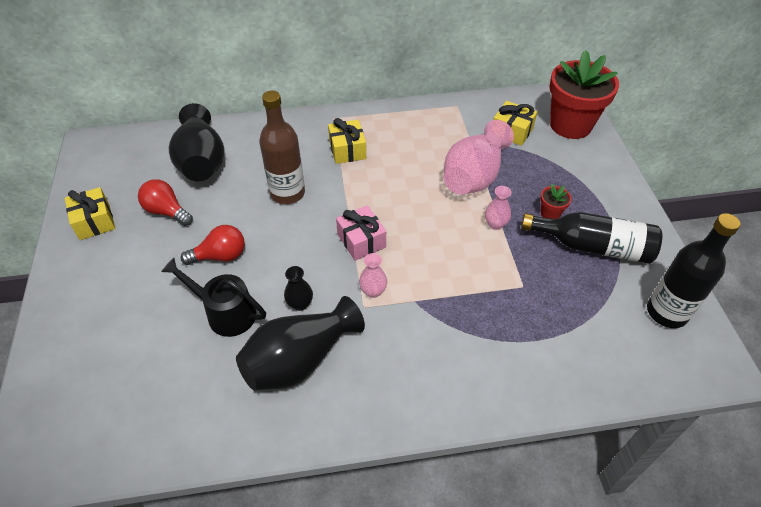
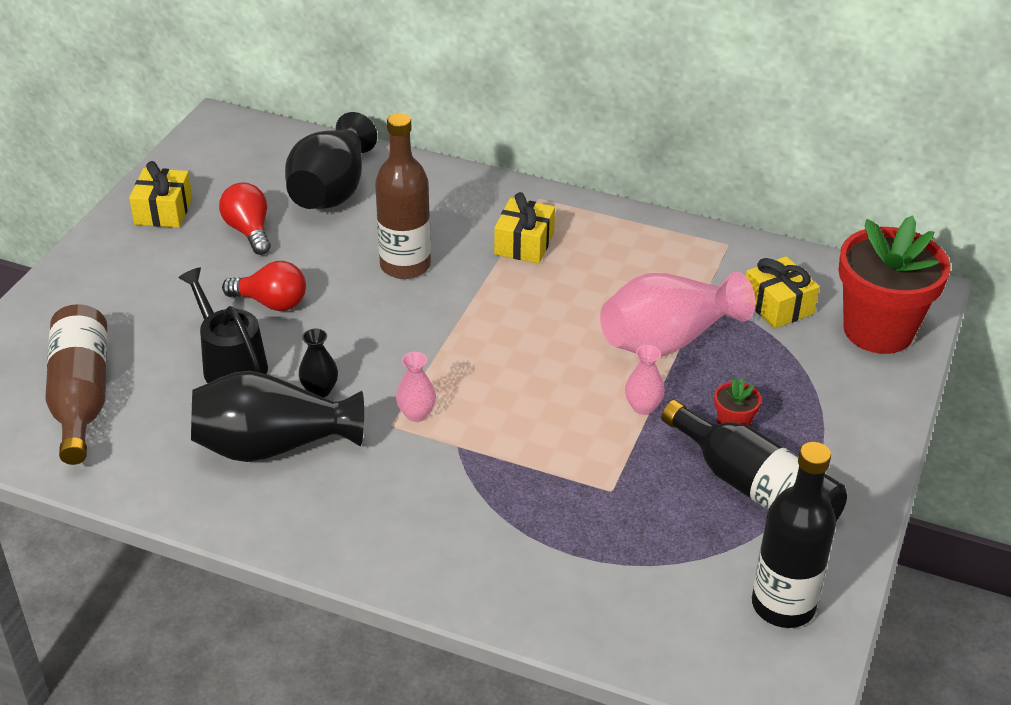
camera: 30 degrees right, 10 degrees down
(134, 390) = (81, 396): none -> brown bottle
(361, 241) = (450, 354): pink gift -> none

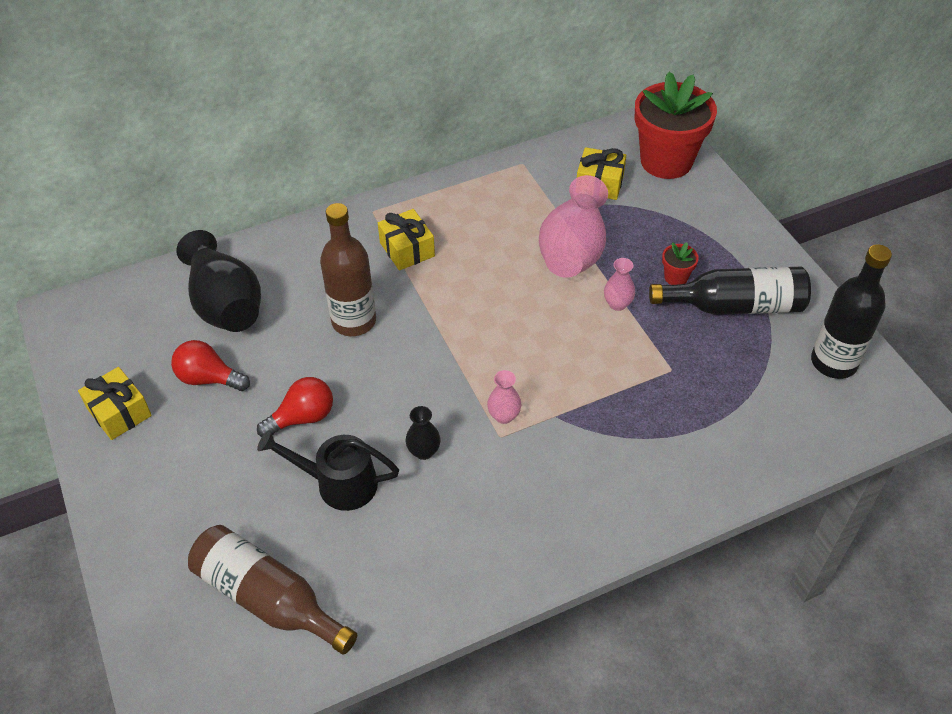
camera: 45 degrees left, 10 degrees up
(272, 446) = (449, 514): black vase -> none

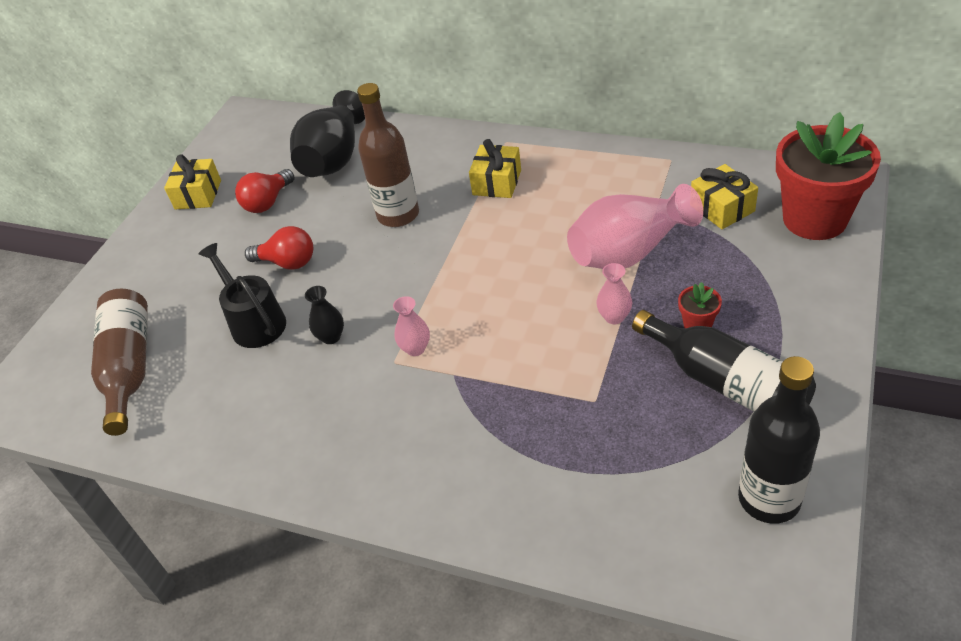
camera: 50 degrees right, 5 degrees down
(209, 378) = (267, 202): red light bulb -> red light bulb turned 120 degrees counterclockwise

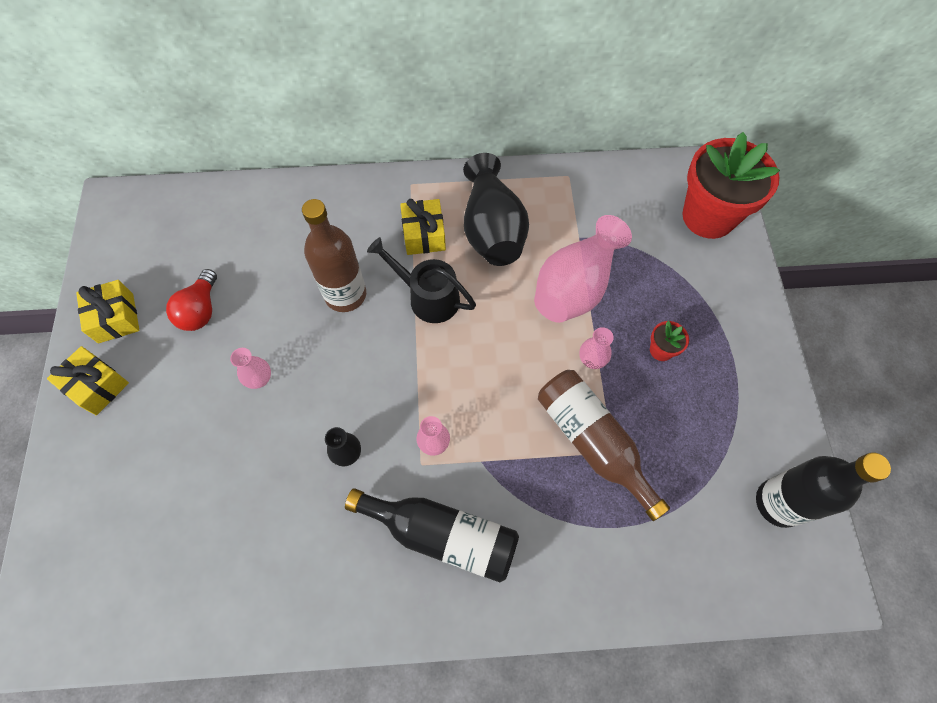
camera: 30 degrees left, 20 degrees up
(129, 368) = (154, 552): brown bottle -> brown bottle (593, 442)
(254, 321) = (260, 458): black watering can -> black watering can (427, 297)
(287, 262) = (260, 379): red light bulb -> pink vase
(334, 158) = (246, 239): black vase -> black vase (492, 229)
(722, 208) = (632, 221): yellow gift -> yellow gift (97, 386)
(726, 383) = (706, 402): black bottle -> black bottle (442, 535)

